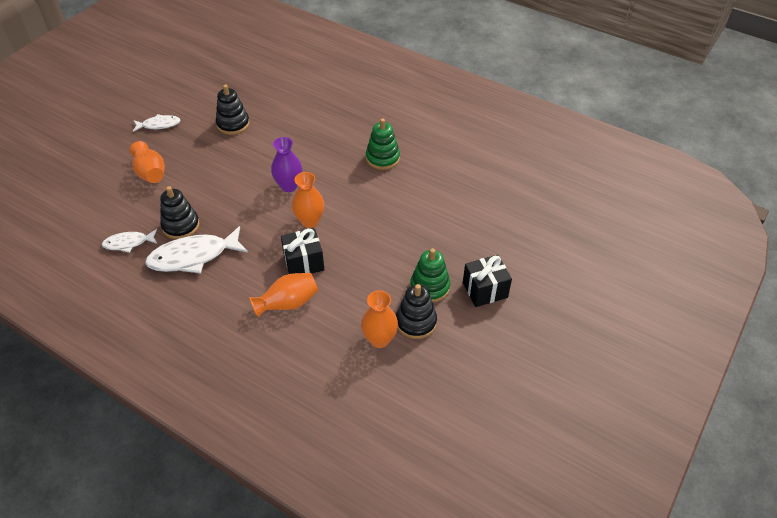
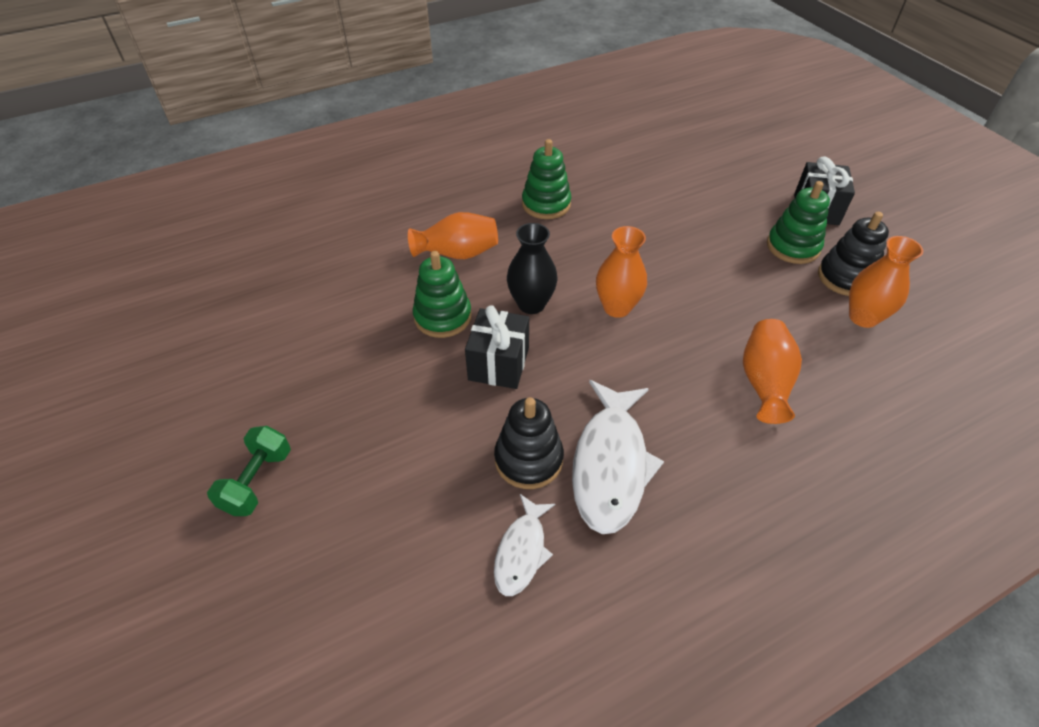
camera: 60 degrees left, 0 degrees up
(124, 146) = (257, 481): none -> green dumbbell
(151, 173) = (365, 462): orange vase -> orange vase (458, 253)
(159, 125) = (249, 412): white fish -> none
(233, 124) = (343, 318): black stacking toy -> none
(257, 157) = (442, 317): none -> green stacking toy
(289, 186) = (531, 304): purple vase -> black vase
(304, 263) = (694, 340): black gift -> black gift (499, 364)

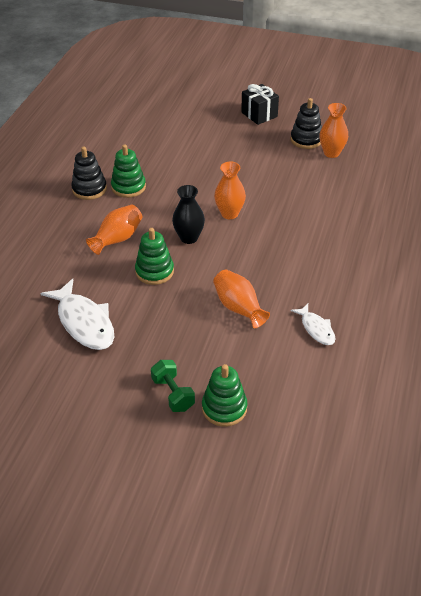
camera: 45 degrees left, 5 degrees down
(499, 364) = (210, 272): black gift -> none
(528, 459) = (275, 297): black stacking toy -> black stacking toy (89, 189)
(610, 464) = (308, 275): white fish -> white fish (84, 322)
(764, 382) = (326, 204): orange vase -> orange vase (239, 308)
(793, 247) = (270, 138): green stacking toy -> green stacking toy (224, 408)

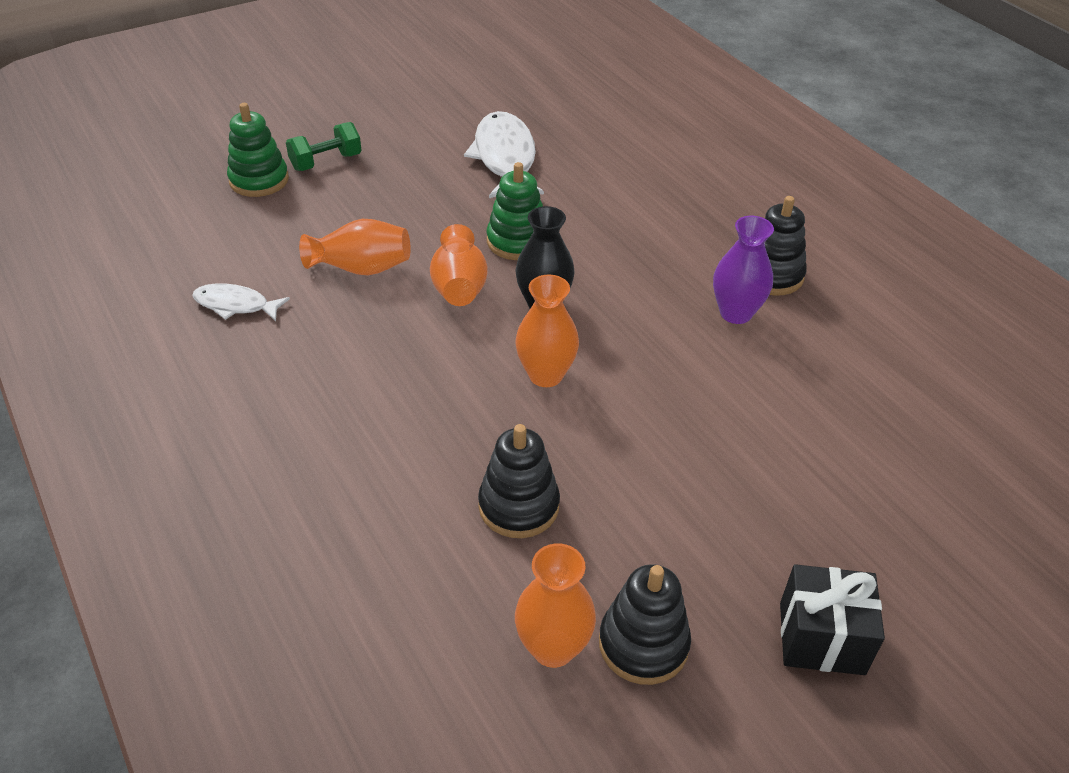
camera: 130 degrees right, 0 degrees up
(84, 322) = (505, 158): white fish -> white fish turned 75 degrees clockwise
(117, 239) = (621, 245): orange vase -> orange vase (459, 287)
(128, 187) = (735, 313): green stacking toy -> purple vase
(173, 394) = (326, 162): green dumbbell -> green dumbbell turned 45 degrees counterclockwise
(296, 185) = (518, 506): none -> black stacking toy

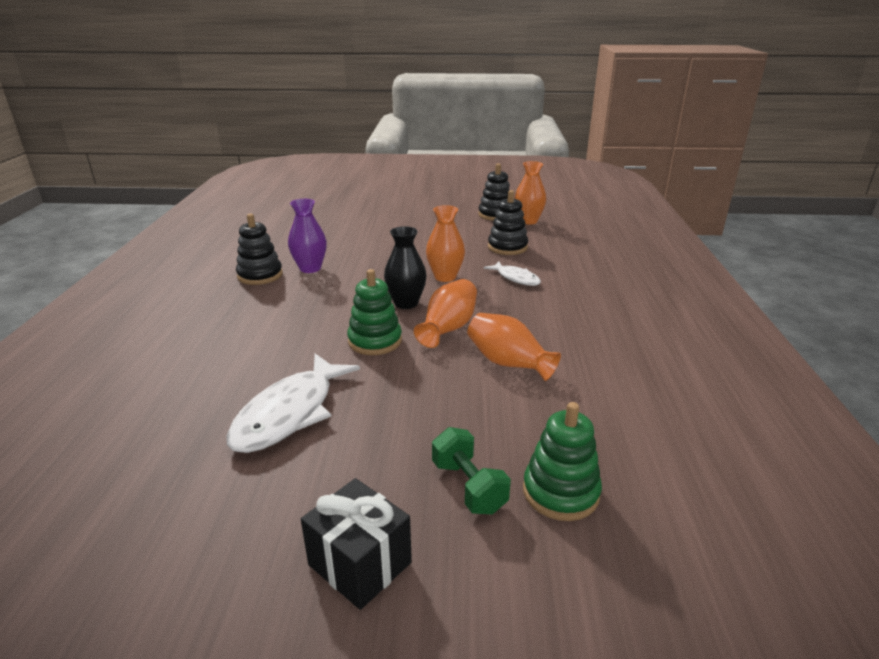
camera: 145 degrees left, 15 degrees down
(235, 305) = (623, 370): white fish -> white fish (516, 278)
(326, 162) = (468, 487): green dumbbell -> green dumbbell turned 60 degrees clockwise
(821, 638) = (435, 203): black gift -> black gift (360, 564)

